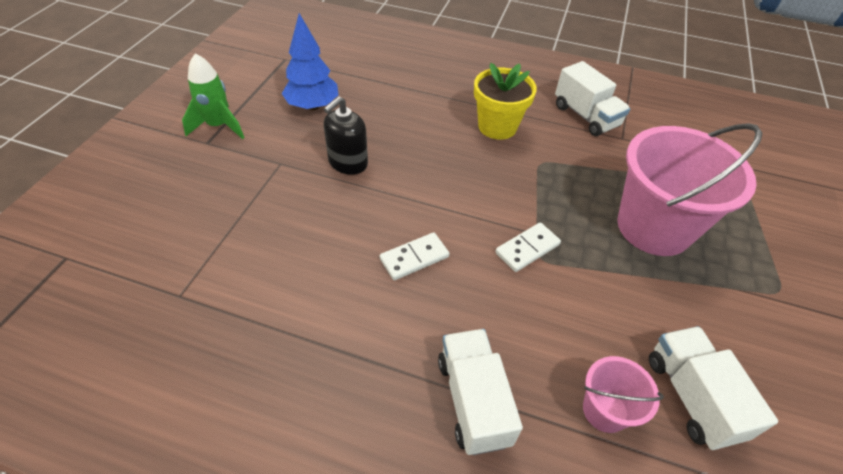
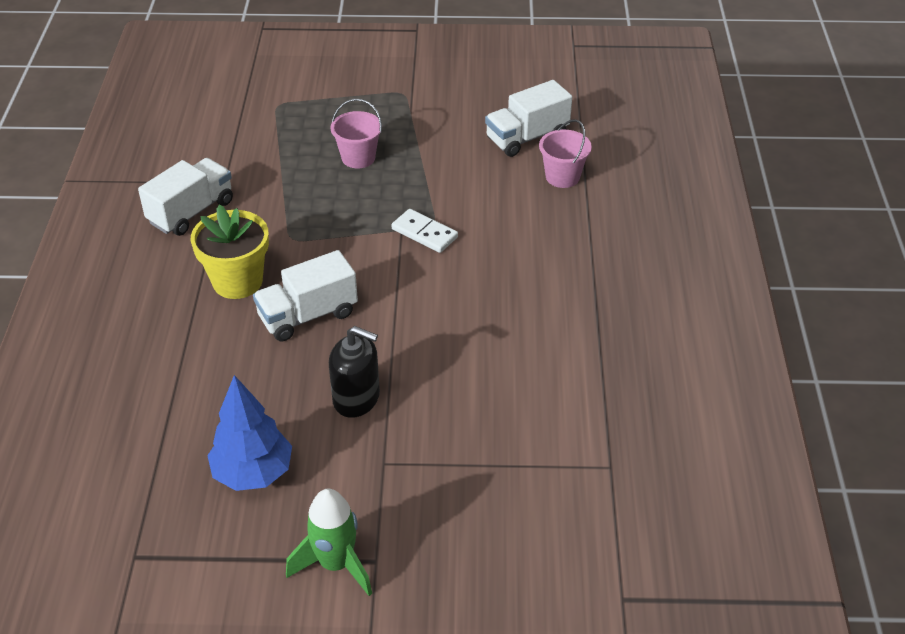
camera: 105 degrees left, 5 degrees down
(414, 258) = (474, 306): white domino -> none
(473, 400) = (595, 242): white truck -> white truck (308, 315)
(654, 227) = (358, 158): pink bucket -> pink bucket, size x0.47

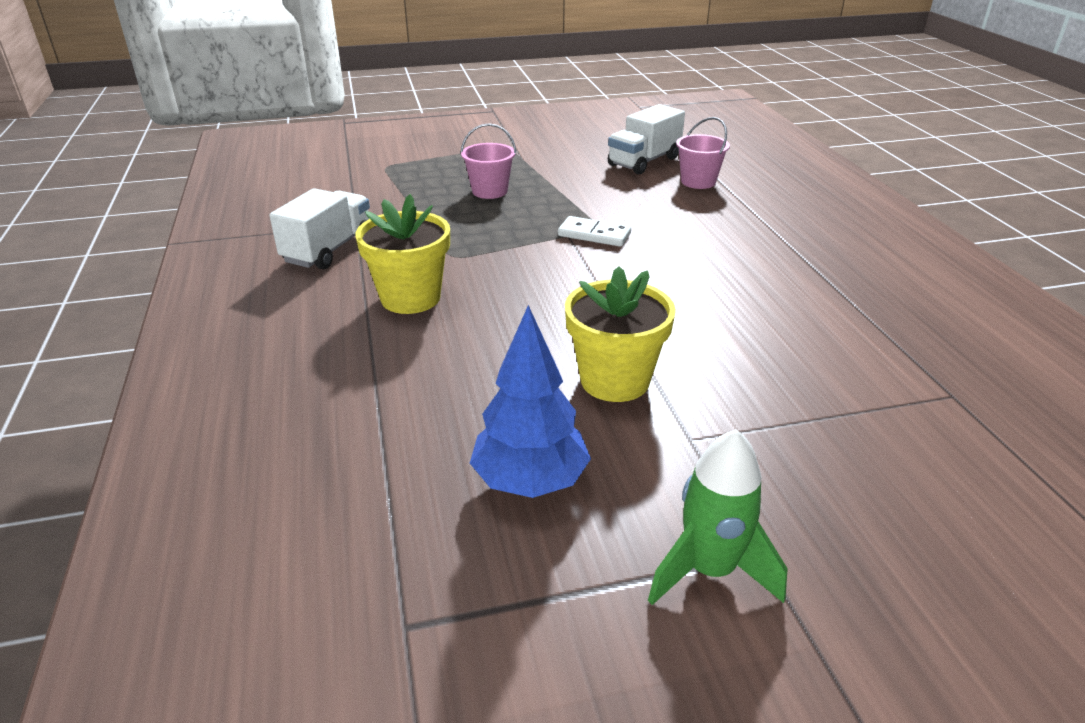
camera: 15 degrees left, 10 degrees down
(308, 315) = (509, 315): white truck -> none
(356, 398) = (614, 380): black soap dispenser -> yellow flower pot

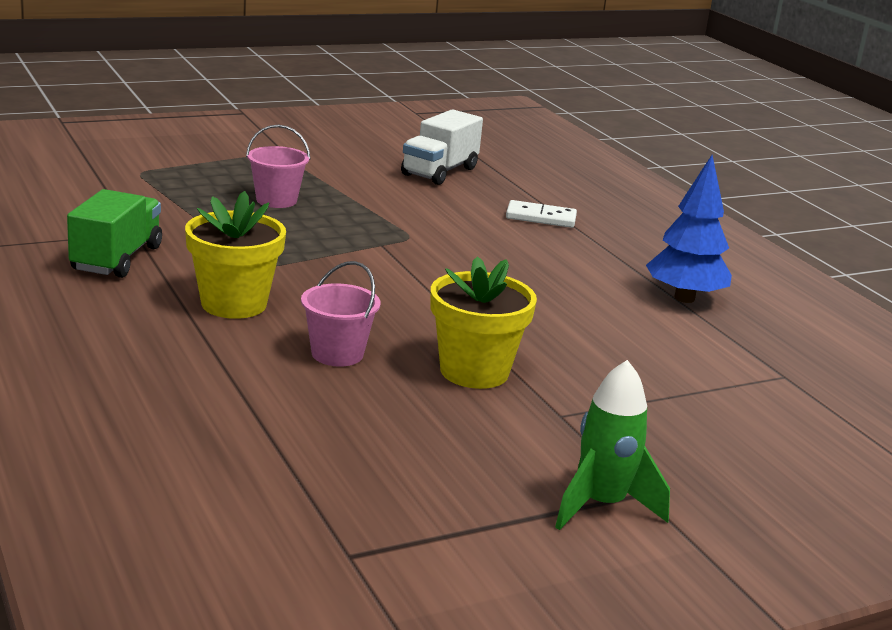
camera: 15 degrees left, 10 degrees down
(328, 250) = (116, 259): white truck -> green truck
(530, 482) = (422, 451): blue tree -> blue tree (684, 298)
(594, 235) = (409, 244): white domino -> white domino (541, 218)
(698, 182) = (504, 193): pink bucket -> pink bucket (337, 354)

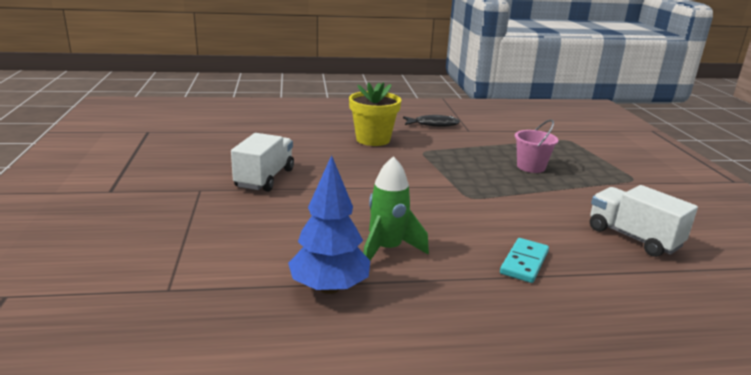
camera: 110 degrees right, 0 degrees up
(116, 259) = (433, 124): green truck -> black fish
(337, 354) = (306, 152): pink bucket -> none
(474, 371) = (264, 178): yellow flower pot -> white truck
(541, 218) = (524, 262): white domino -> turquoise domino
(601, 505) = (114, 179): green rocket -> green rocket (387, 250)

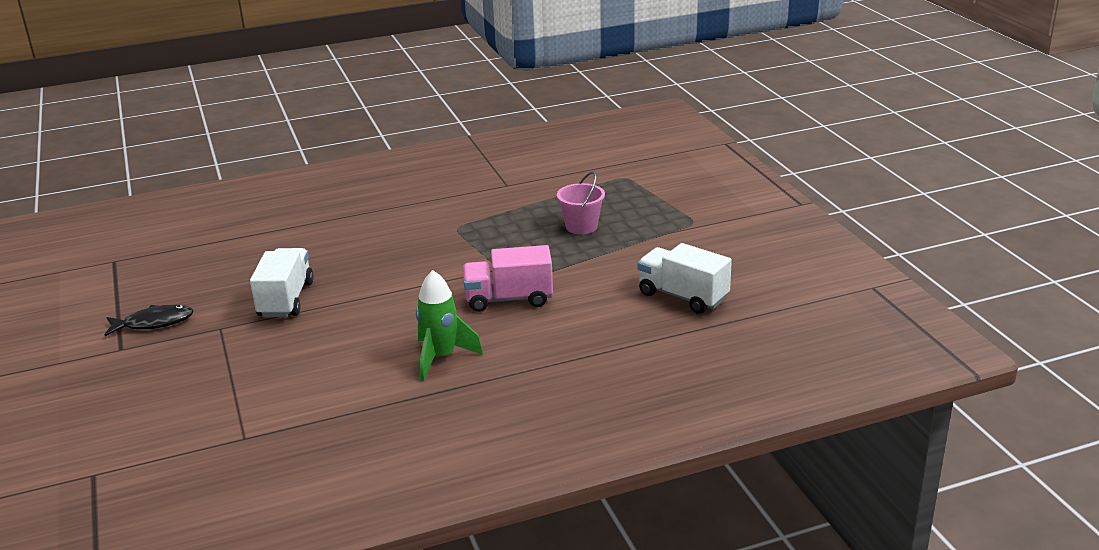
camera: 10 degrees left, 5 degrees up
(329, 288) = (395, 406): blue tree -> none
(373, 139) = (394, 221): yellow flower pot -> none
(433, 124) = (462, 183): black fish -> black fish (154, 323)
(460, 211) = (509, 299): none -> pink truck
(524, 262) = (575, 344): turquoise domino -> none

